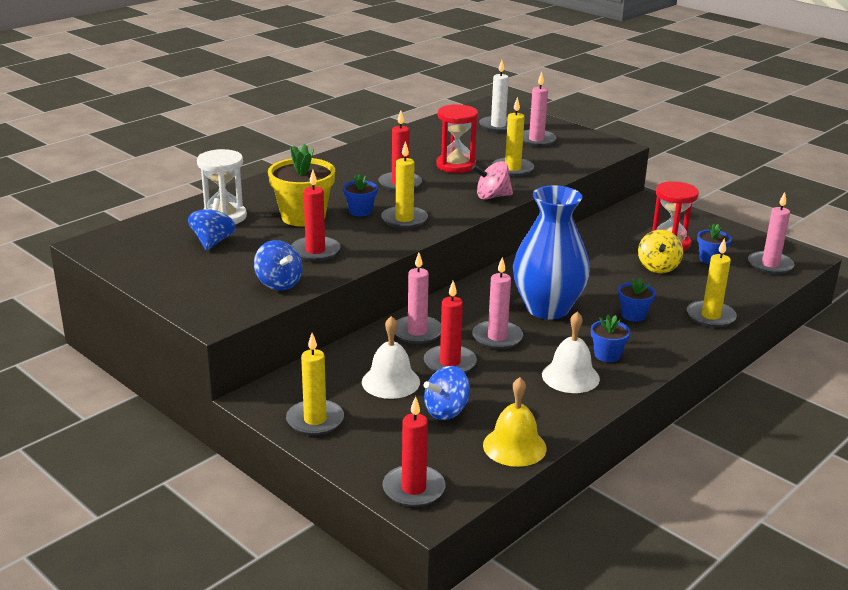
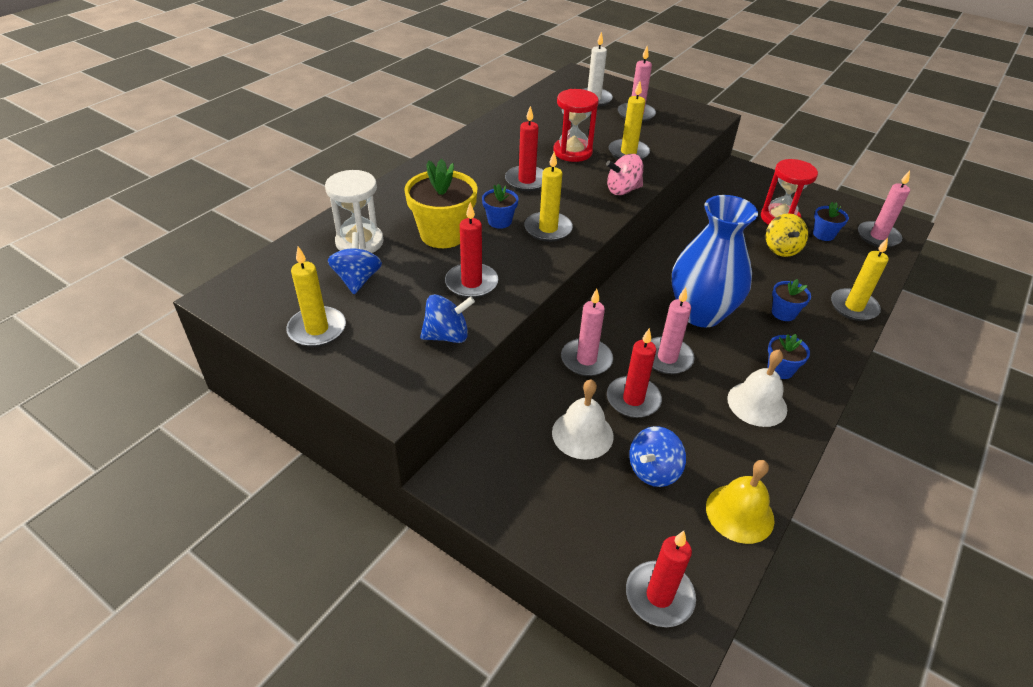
camera: 10 degrees left, 15 degrees up
(278, 283) = (447, 335): blue spinning top -> blue spinning top turned 60 degrees counterclockwise
(315, 420) = (521, 503): yellow candle -> yellow candle (317, 329)

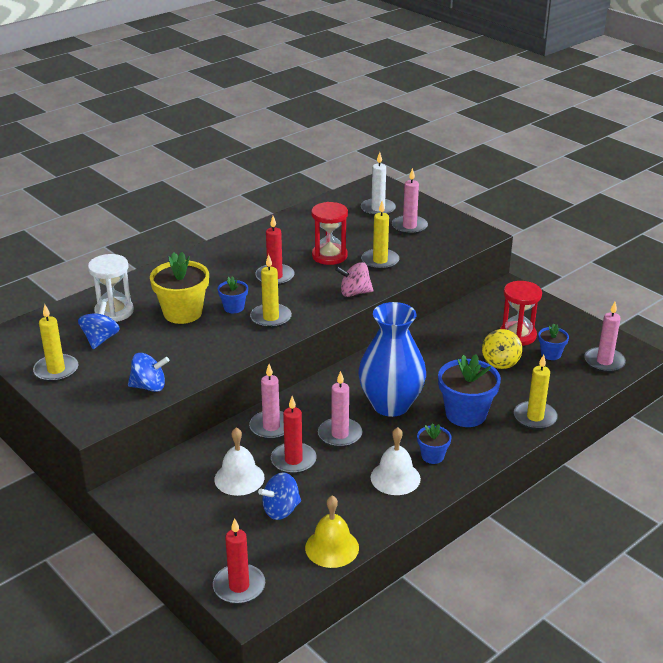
camera: 15 degrees right, 10 degrees down
(471, 283) = (186, 352): red candle -> none
(783, 313) = (466, 414): blue flower pot -> blue flower pot, size x1.89

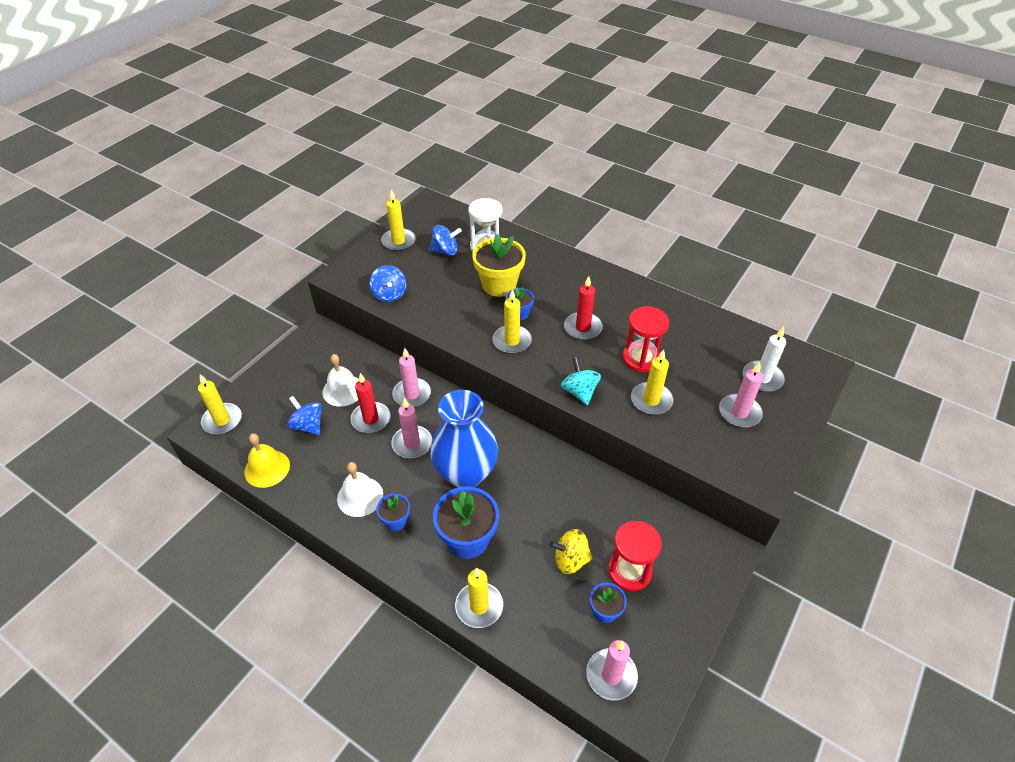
camera: 75 degrees right, 15 degrees up
(239, 586) = (222, 420): red candle -> yellow candle
(354, 293) = (579, 392): pink spinning top -> turquoise spinning top

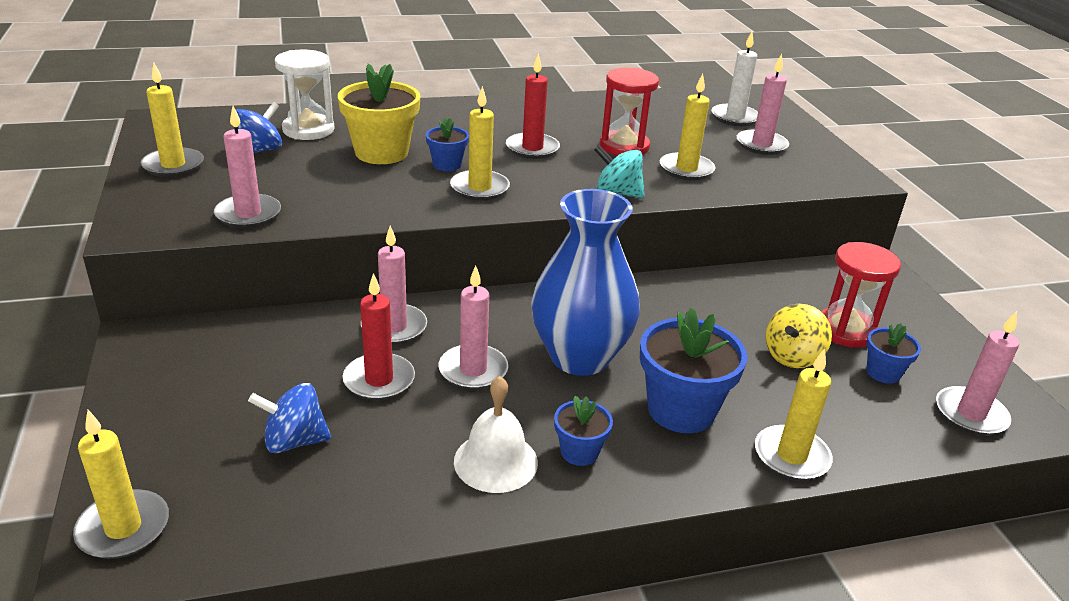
camera: 50 degrees left, 15 degrees down
(267, 468) = (306, 528): yellow bell -> none
(343, 390) = (287, 375): white bell -> none
(389, 294) = (248, 214): blue spinning top -> pink candle

